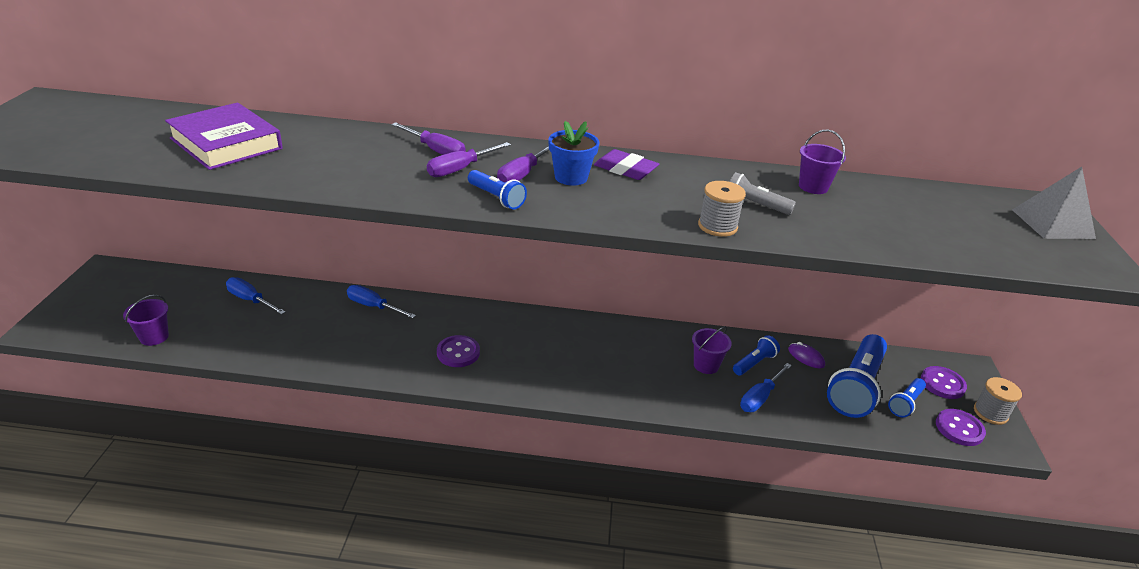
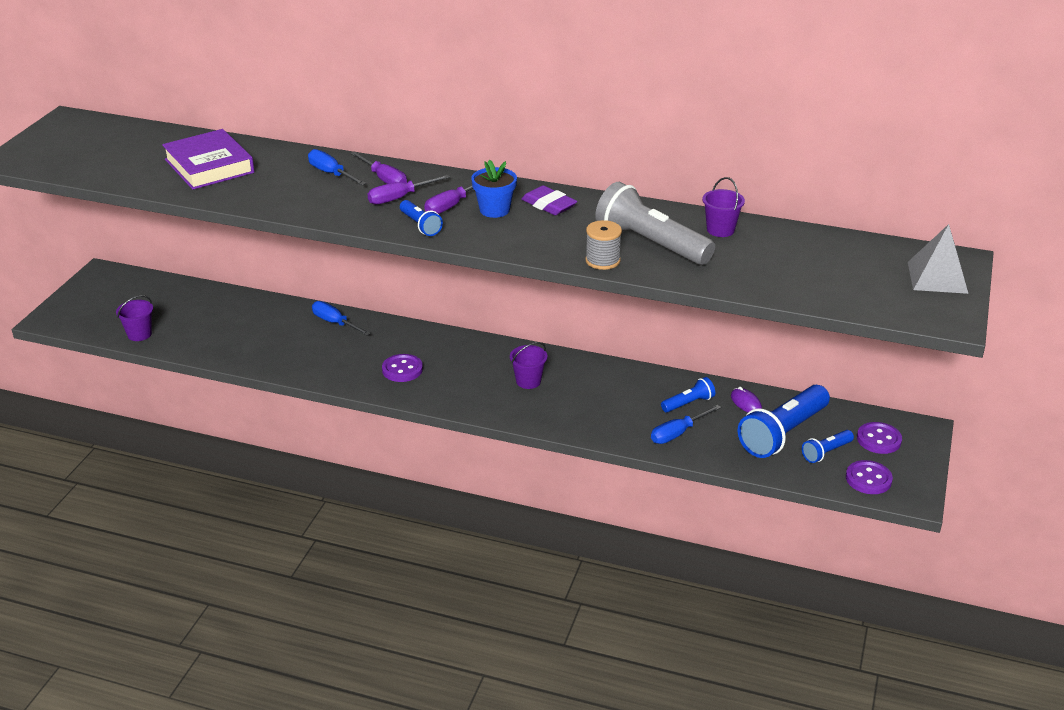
camera: 15 degrees right, 0 degrees up
(250, 300) = (225, 309): blue screwdriver -> blue screwdriver (331, 173)
(706, 365) = (638, 401): purple bucket -> purple bucket (528, 381)
(755, 205) = (650, 244): grey flashlight -> grey flashlight, size x2.01
(990, 413) = (912, 469): grey spool -> none

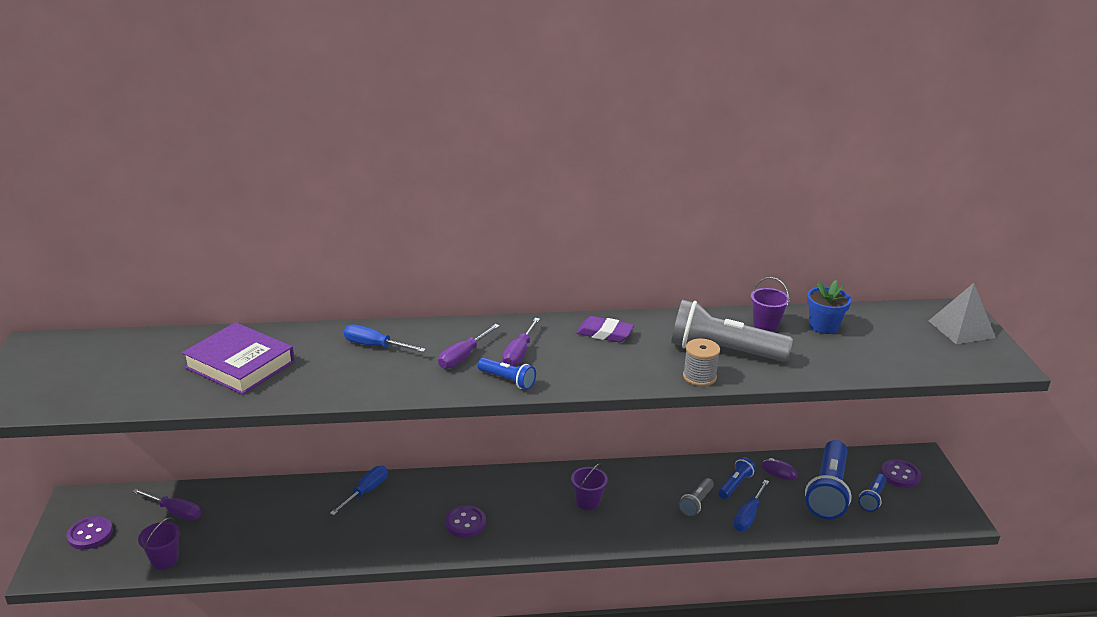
camera: 25 degrees left, 5 degrees down
(335, 323) = (366, 492): blue screwdriver -> blue screwdriver turned 105 degrees clockwise
(384, 179) = (432, 341): purple screwdriver -> purple screwdriver (175, 512)
(494, 210) = (561, 349): blue flower pot -> blue flower pot (823, 326)
(634, 409) = (696, 503): none -> grey flashlight
(868, 479) = (920, 513): purple button -> purple button (90, 534)

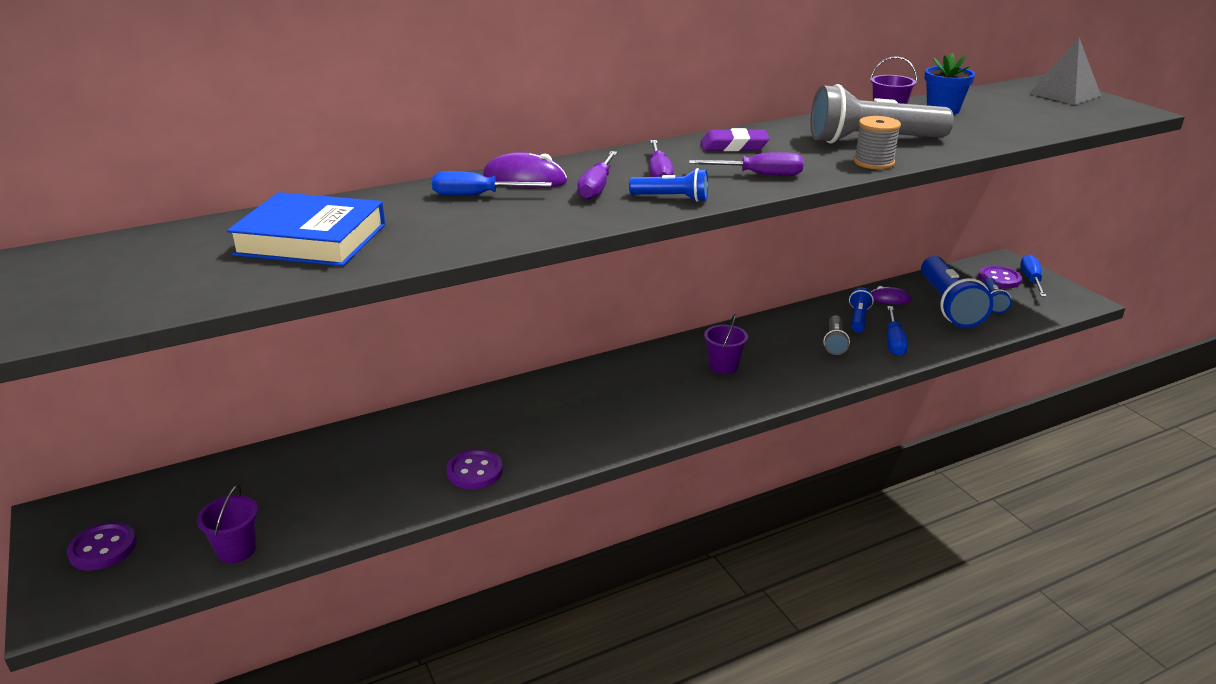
camera: 20 degrees left, 0 degrees up
(175, 512) = (216, 493): purple screwdriver -> purple screwdriver (759, 175)
(240, 365) = (311, 240): purple book -> blue book
(366, 492) = (461, 413): blue screwdriver -> blue screwdriver (1031, 280)
(420, 336) = (524, 179): none -> purple mouse
(465, 523) = (604, 416): purple button -> purple button (474, 471)

